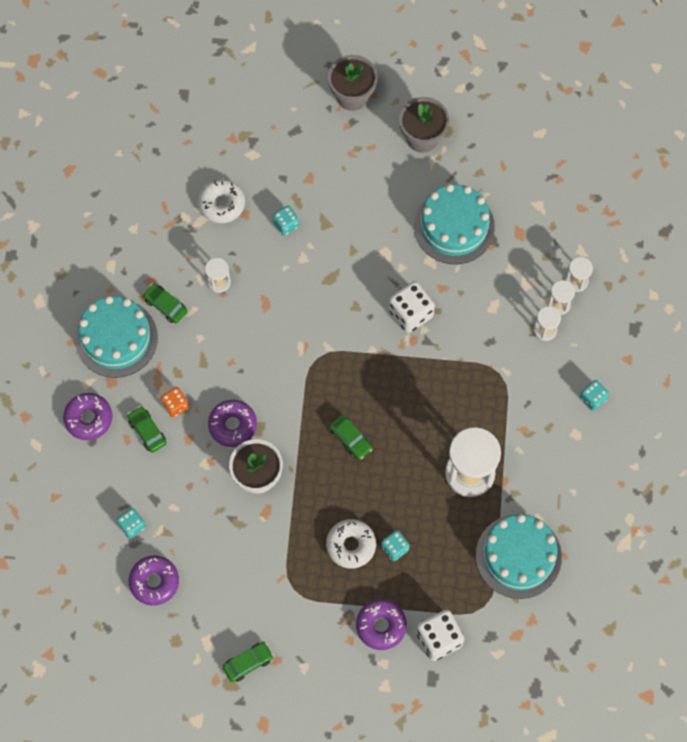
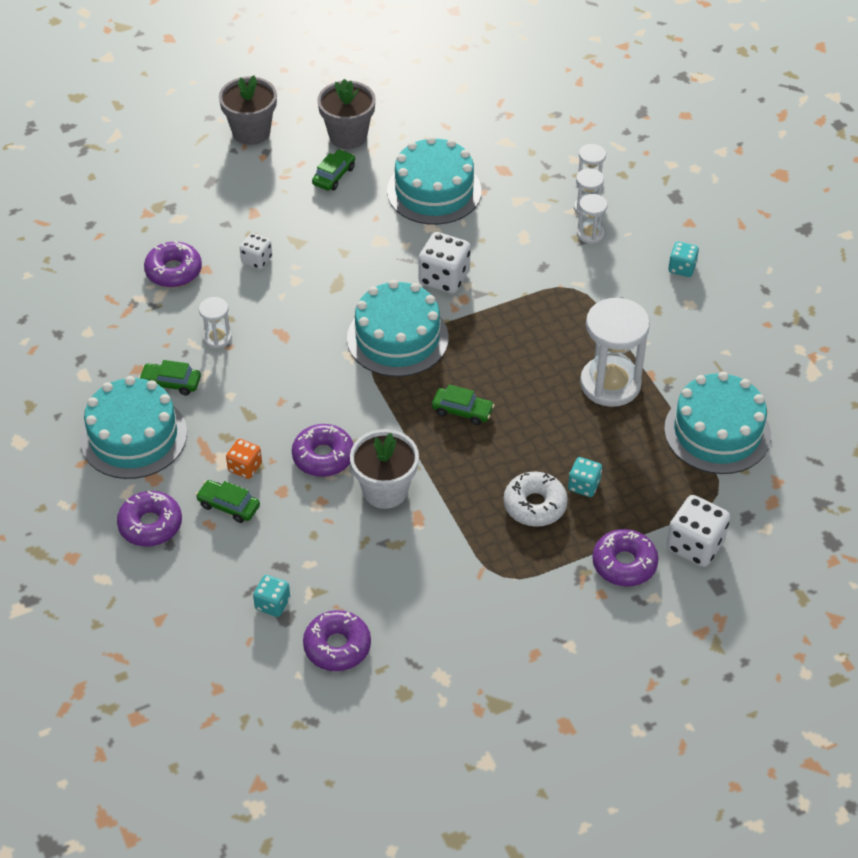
camera: 30 degrees left, 20 degrees down
(222, 204) = (174, 271): white donut -> purple donut
(248, 663) = (503, 673): green car -> green car (334, 176)
(286, 224) = (256, 260): turquoise dice -> white dice
(344, 350) = (397, 338): none -> turquoise cake

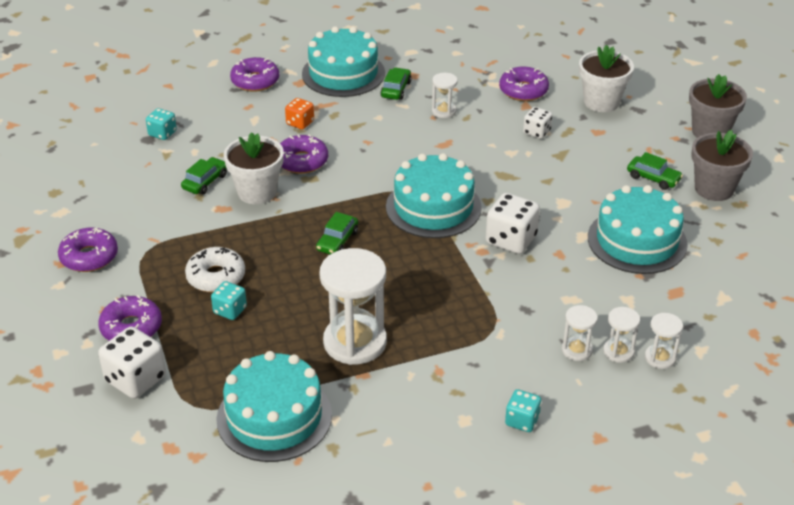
camera: 95 degrees right, 10 degrees down
(197, 209) = (601, 102): none -> white flower pot
(228, 506) = (263, 115): green car -> green car (205, 182)
(337, 646) = (111, 162): purple donut -> purple donut (89, 257)

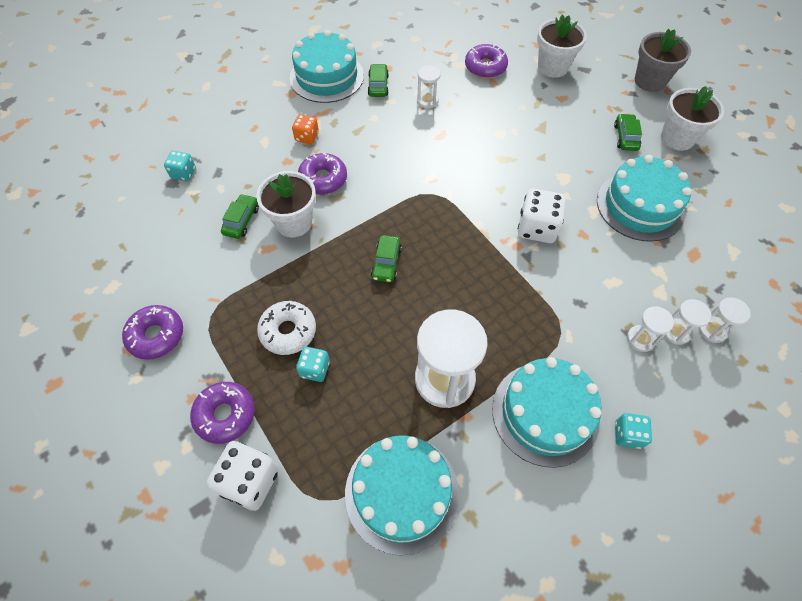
camera: 15 degrees left, 20 degrees up
(255, 81) = (251, 99): purple donut -> none
(433, 207) = (457, 206): turquoise cake -> turquoise cake (545, 413)
(536, 132) = (513, 108): white dice -> none
(653, 178) = (625, 137): green car -> green car turned 105 degrees counterclockwise
(714, 189) = (677, 138): grey flower pot -> white flower pot

